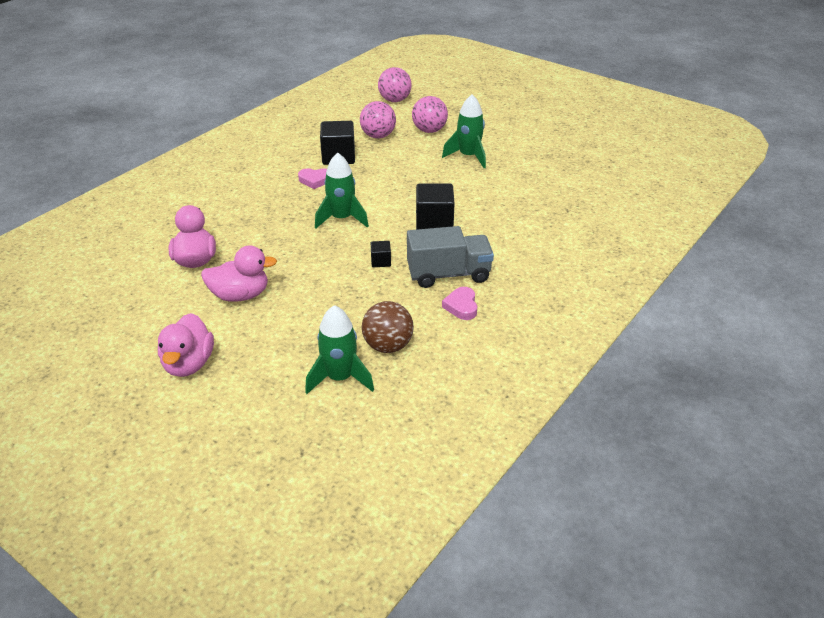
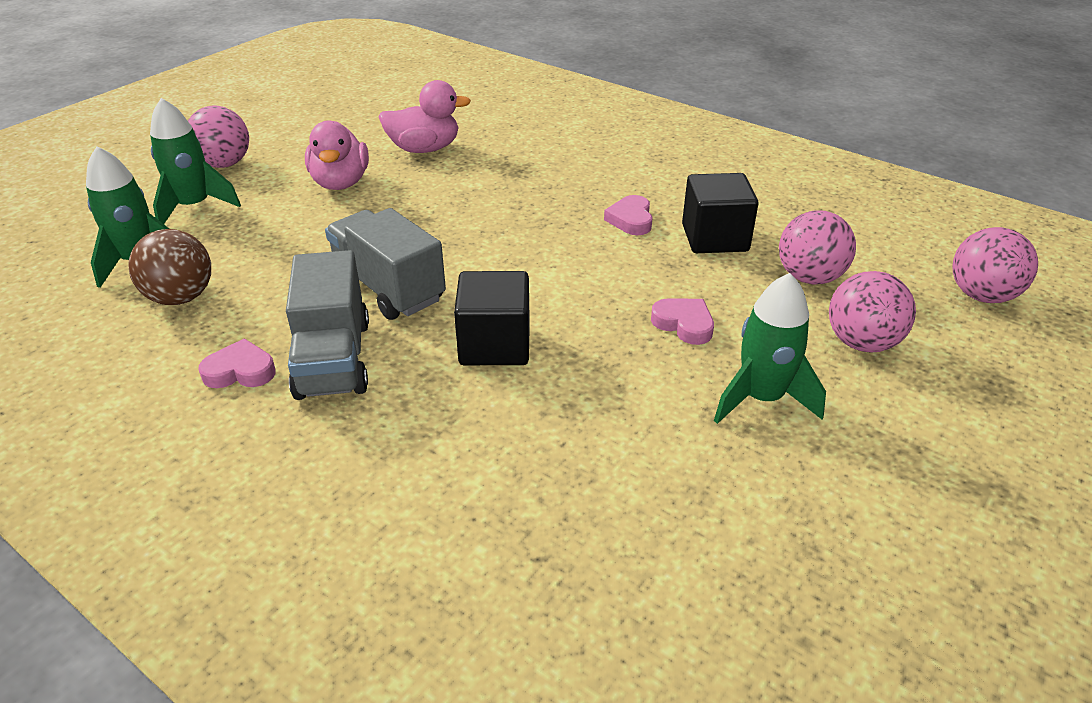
camera: 90 degrees right, 0 degrees up
(189, 364) = (224, 164): pink duck -> pink ball
(342, 219) = (514, 248): green rocket -> green rocket (194, 207)
(381, 261) = (388, 288): black cube -> grey truck
(416, 170) = (684, 324): none -> pink heart

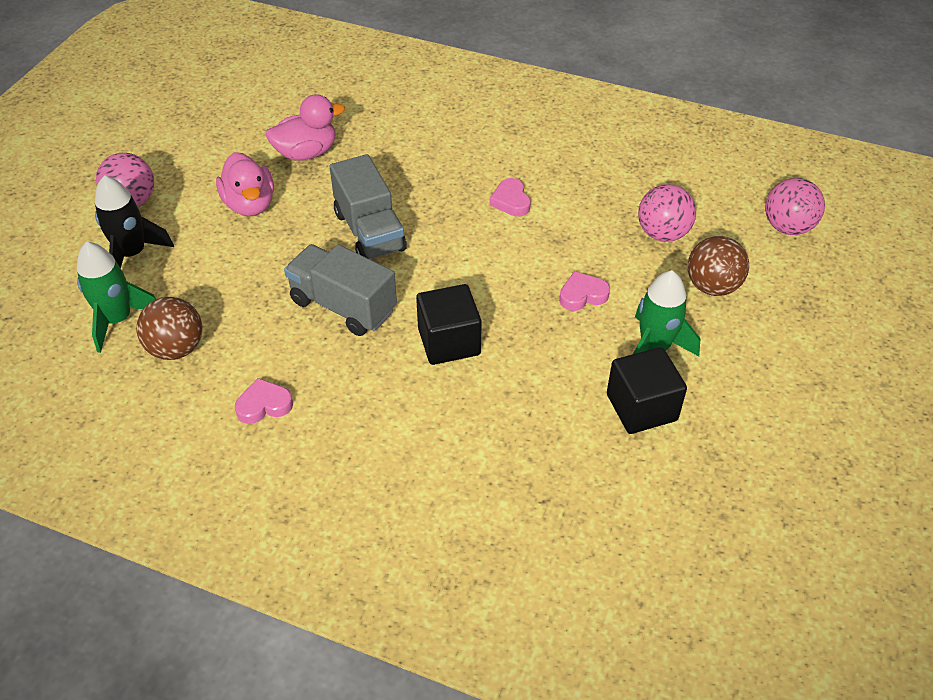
camera: 15 degrees left, 10 degrees up
(194, 207) = (132, 254): green rocket -> black rocket
(333, 359) = (331, 379): grey truck -> grey truck (369, 231)
(684, 324) = (582, 295): pink heart -> pink heart turned 45 degrees counterclockwise
(714, 238) = (582, 208): black cube -> black cube (641, 407)
(861, 343) = (712, 286): pink ball -> brown ball

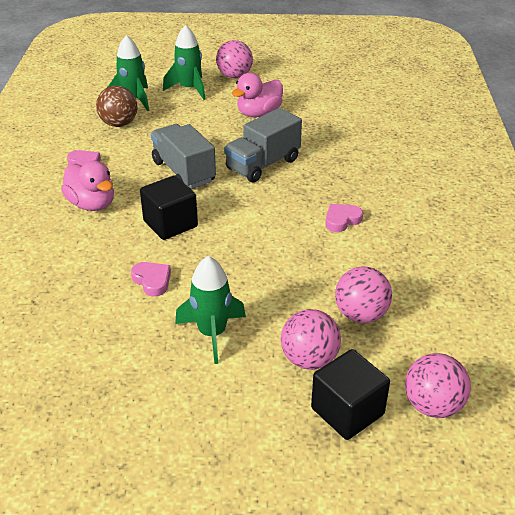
camera: 70 degrees right, 10 degrees down
(132, 254) = (189, 89): black rocket -> green rocket
(306, 153) = (326, 120): pink duck -> pink duck (92, 204)
(343, 306) = (183, 172): grey truck -> grey truck turned 45 degrees counterclockwise
(582, 295) = (254, 280): pink heart -> pink heart (152, 281)
(641, 407) = (141, 337): black cube -> black cube (347, 411)
(712, 286) = (309, 359): brown ball -> pink ball

